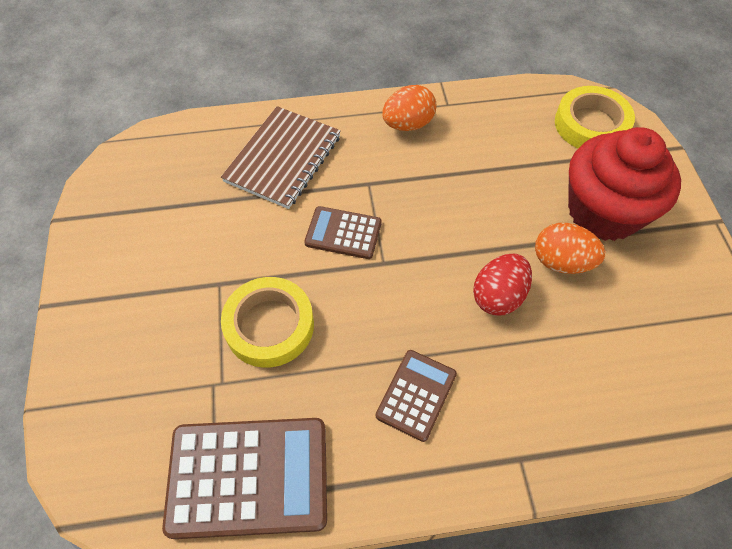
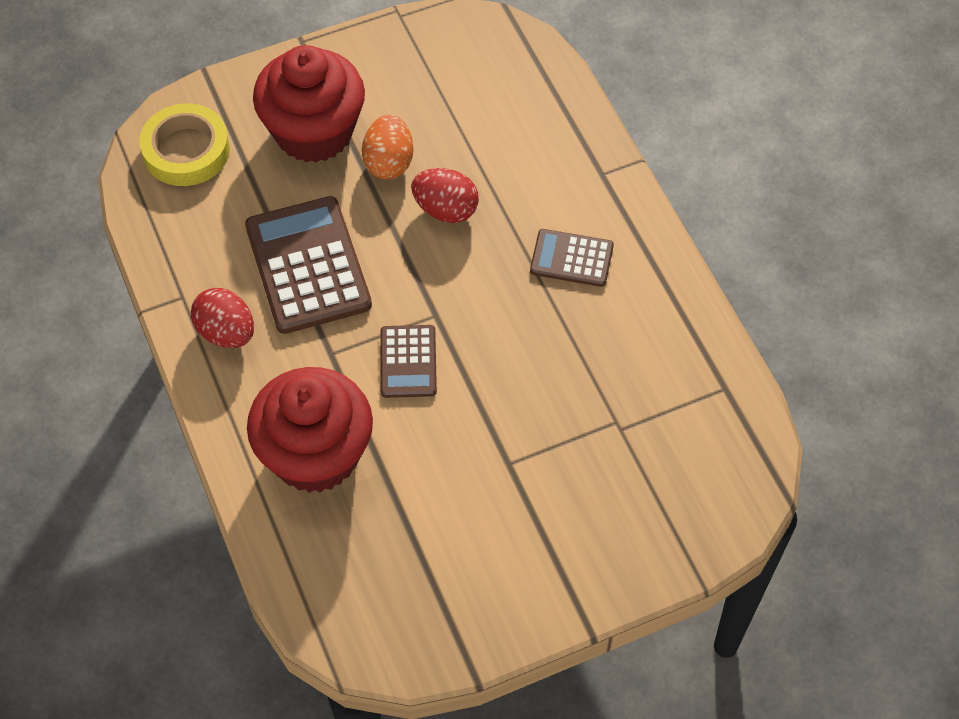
camera: 105 degrees left, 0 degrees up
(248, 477) = (693, 370): brown calculator -> brown calculator (308, 266)
(269, 325) = (542, 399): yellow tape -> none
(283, 159) = (315, 454): brown notebook -> red cupcake
(408, 124) = (226, 333): orange egg -> red egg

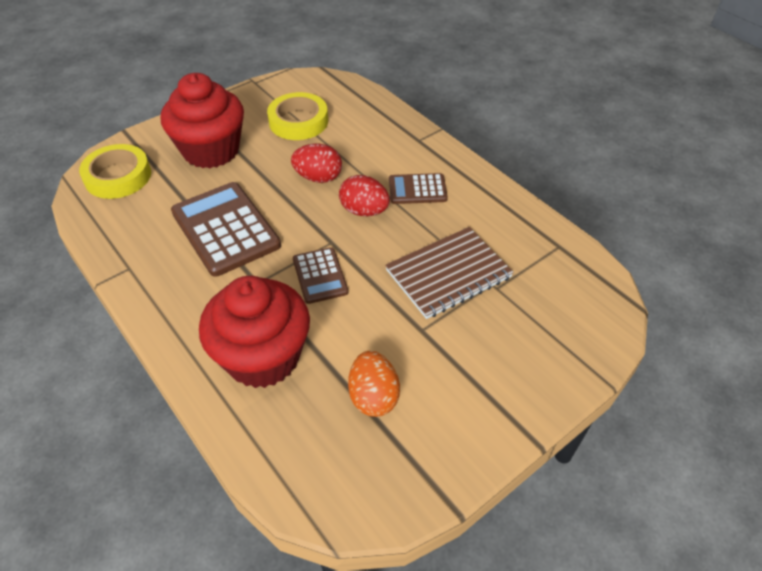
camera: 15 degrees left, 10 degrees down
(226, 333) = (170, 285): red egg -> red egg (364, 211)
(389, 162) = (269, 158): orange egg -> orange egg (373, 396)
(443, 105) = (298, 121): none -> yellow tape
(567, 396) = (448, 274): none -> brown notebook

